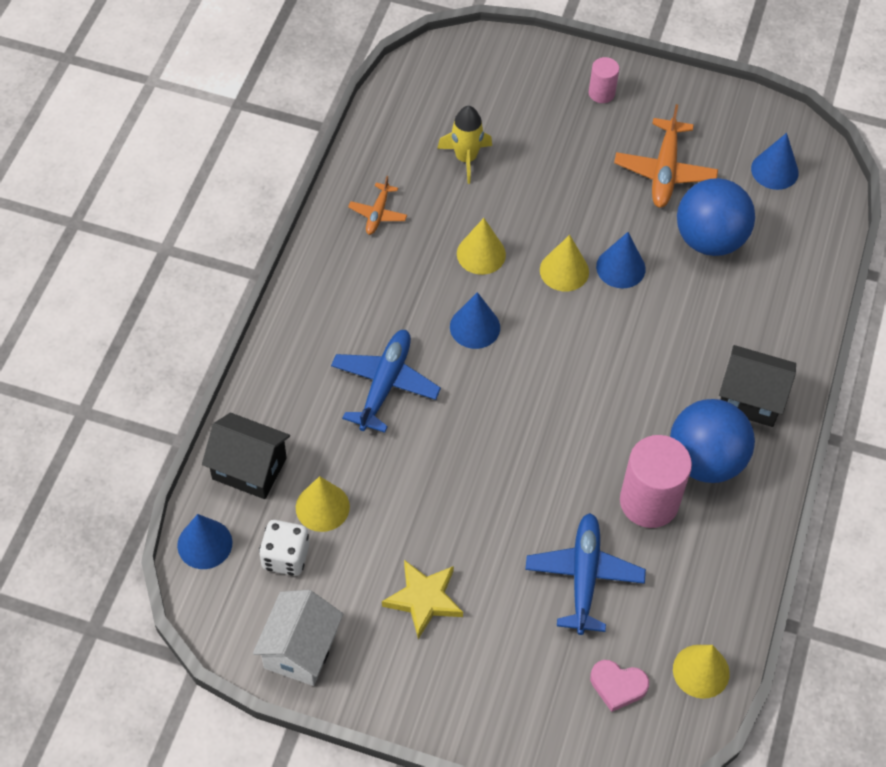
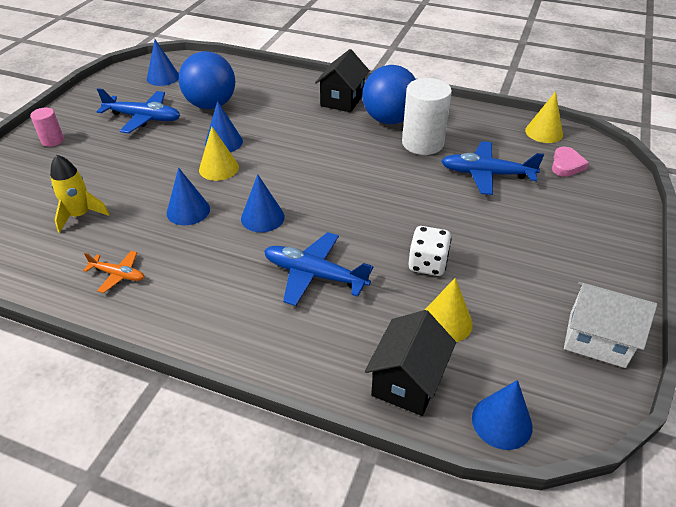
camera: 85 degrees left, 15 degrees down
(285, 557) = (504, 350): white dice -> white dice (427, 264)
(424, 599) = (525, 257): yellow star -> none
(481, 254) = (188, 211): yellow cone -> blue cone
(649, 502) = (422, 143): pink cylinder -> white cylinder
(664, 171) = (143, 118): orange plane -> blue plane

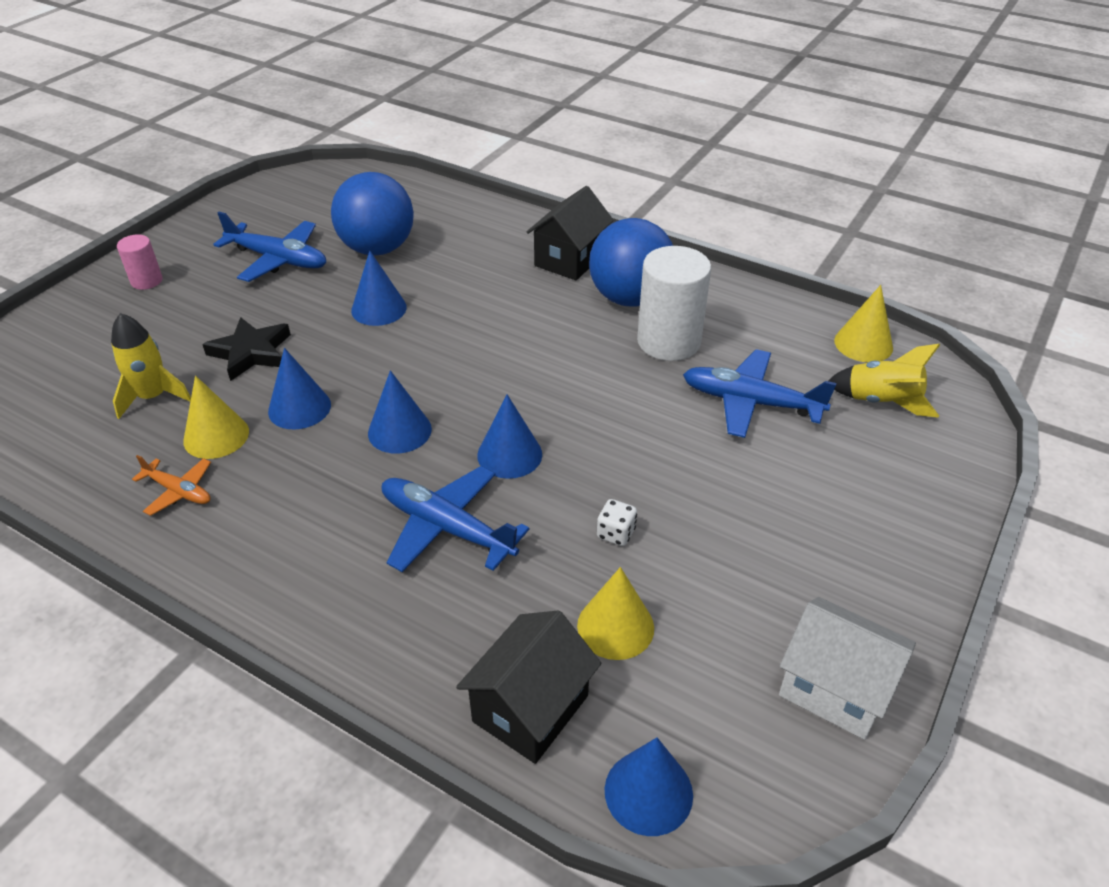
camera: 10 degrees right, 0 degrees up
(142, 179) = (251, 352): none -> black star
(163, 77) = (323, 199): blue cone -> blue cone (509, 454)
(219, 168) = (360, 348): yellow cone -> yellow cone (216, 436)
(427, 264) = (616, 533): white dice -> white dice, size x0.61
(566, 165) = (881, 401): pink heart -> yellow rocket

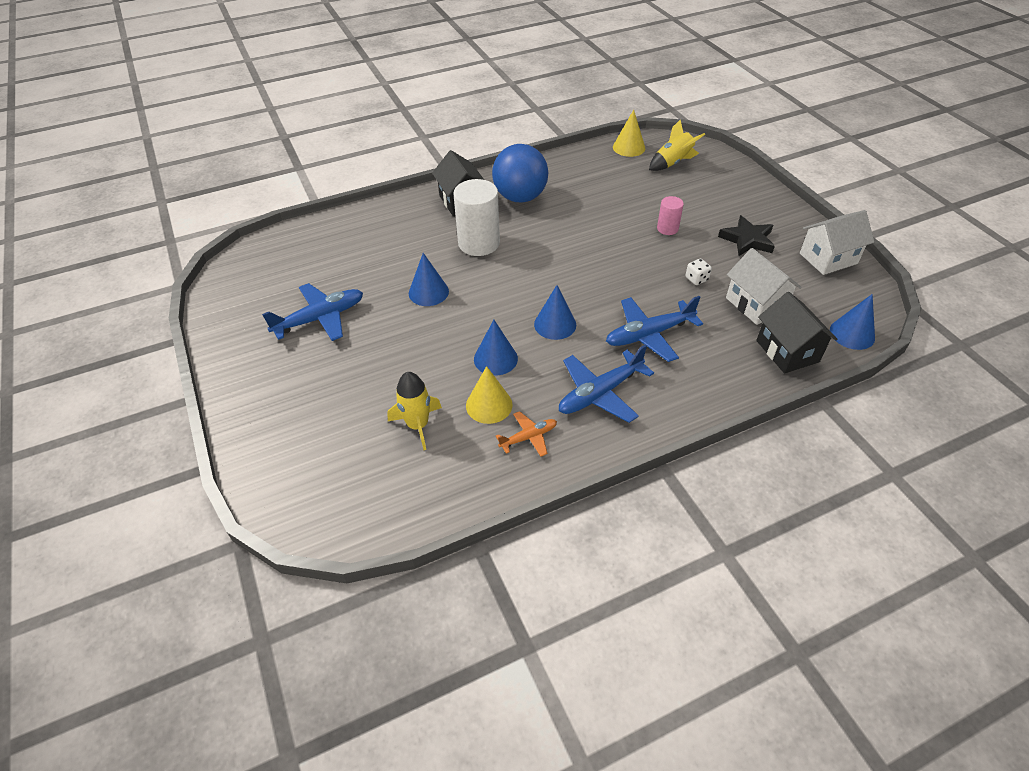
camera: 55 degrees left, 5 degrees up
(146, 281) = (268, 393): pink cylinder -> pink cylinder (667, 228)
(251, 352) = (416, 363): black star -> black star (747, 240)
(377, 249) = (361, 270): blue ball -> none
(509, 454) = (611, 291): blue cone -> none
(615, 626) = (755, 304): yellow cone -> white house
(668, 341) = (570, 201): white cylinder -> white cylinder (479, 243)
(751, 402) = (640, 198): blue plane -> blue plane (600, 393)

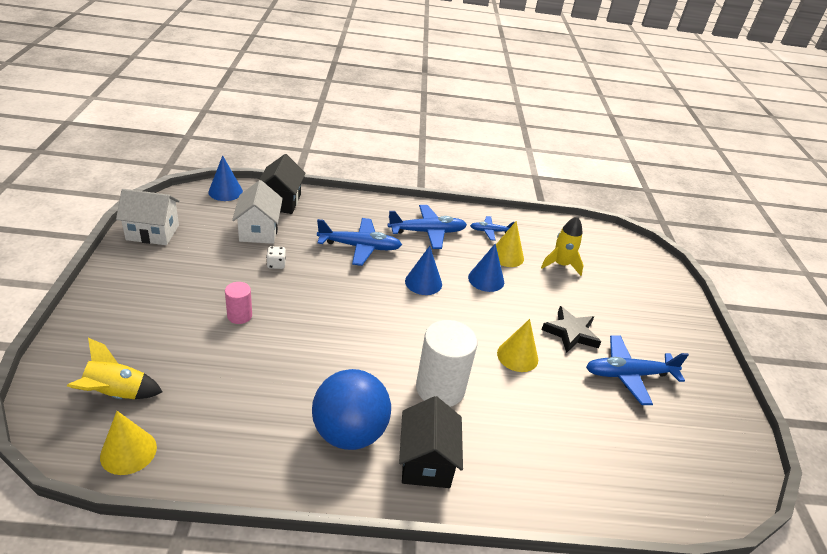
camera: 160 degrees left, 10 degrees down
(428, 292) = (517, 356): blue cone -> yellow cone
(528, 437) = (490, 231): orange plane -> blue plane
(747, 240) = (187, 273): black star -> black star (570, 333)

